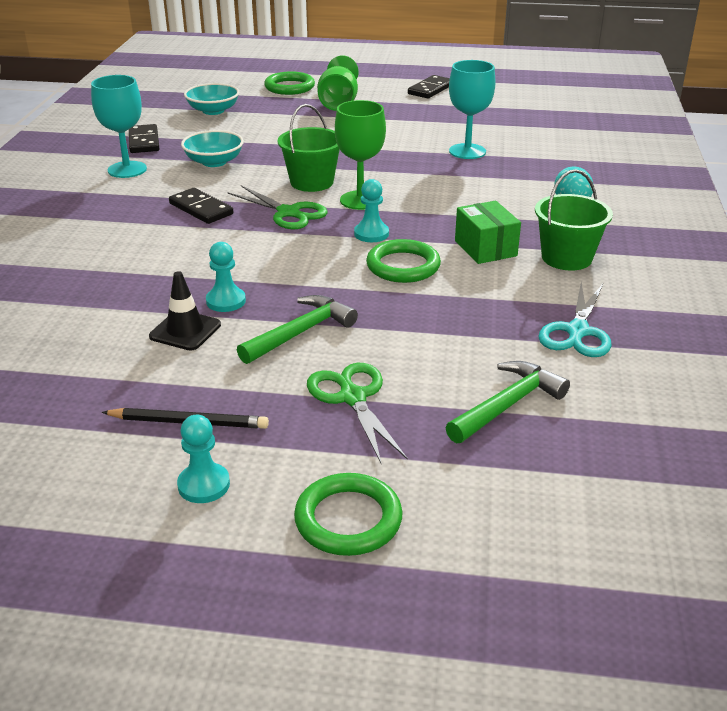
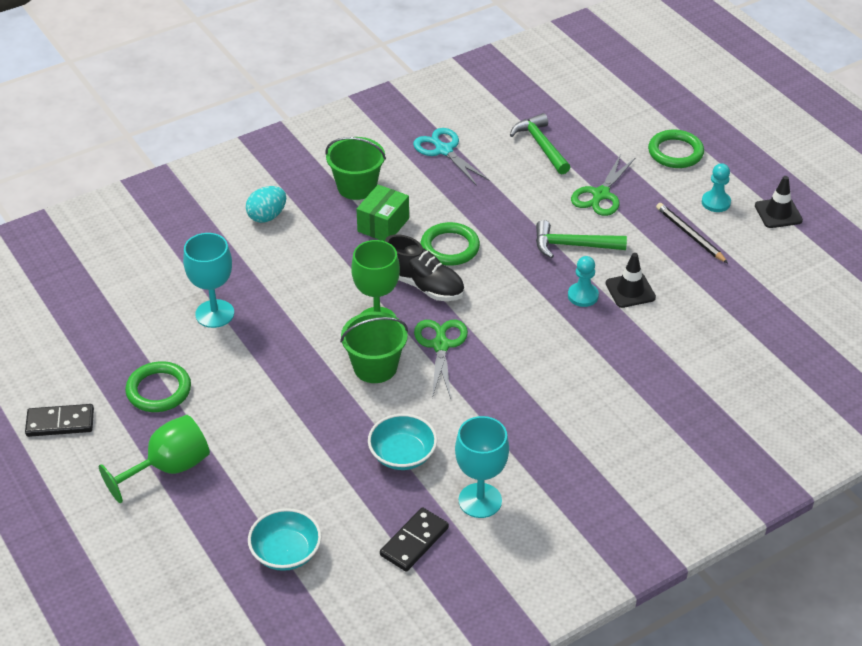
camera: 130 degrees left, 10 degrees up
(98, 531) = (778, 213): none -> black traffic cone
(201, 209) = (490, 397): black domino -> none
(289, 87) = (154, 542): green ring -> green ring (159, 390)
(371, 234) = (423, 285): turquoise pawn -> black shoe
(507, 405) = (541, 145): green hammer -> green hammer turned 60 degrees clockwise
(577, 332) = (443, 150): turquoise scissors -> turquoise scissors turned 105 degrees counterclockwise

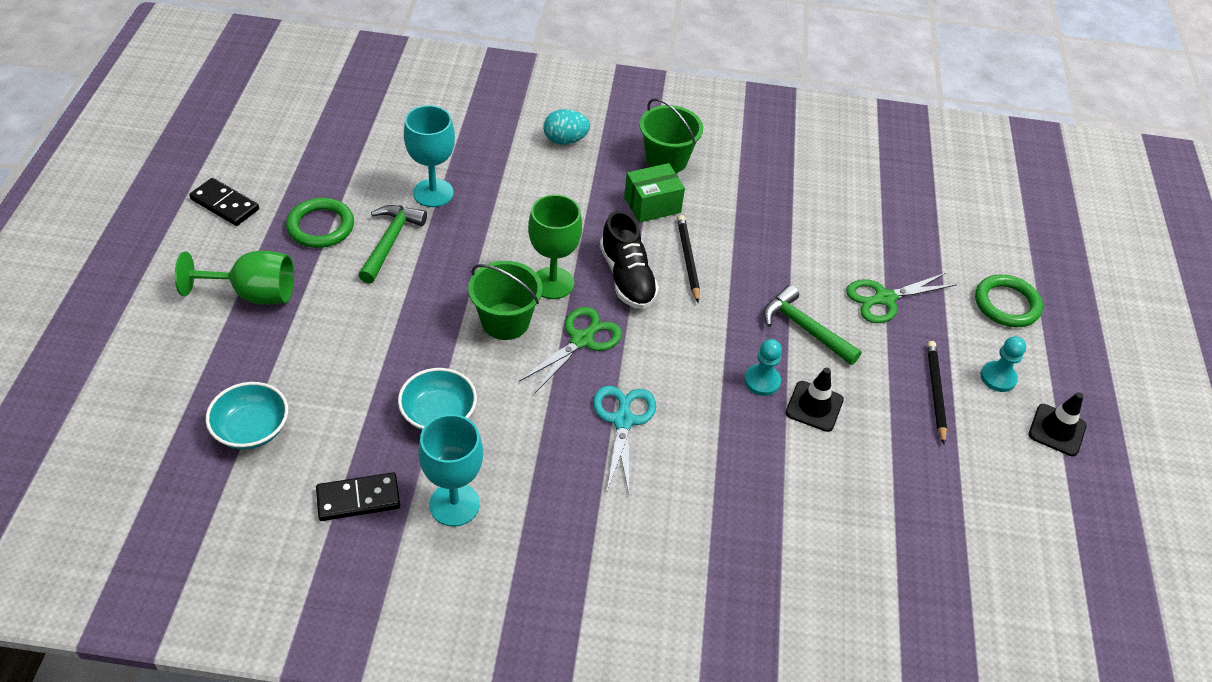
camera: 35 degrees right, 5 degrees up
(443, 150) = (778, 172): turquoise scissors -> turquoise scissors (623, 420)
(450, 247) = (688, 259): green ring -> black pencil
(541, 145) = (875, 220): green hammer -> green hammer (390, 242)

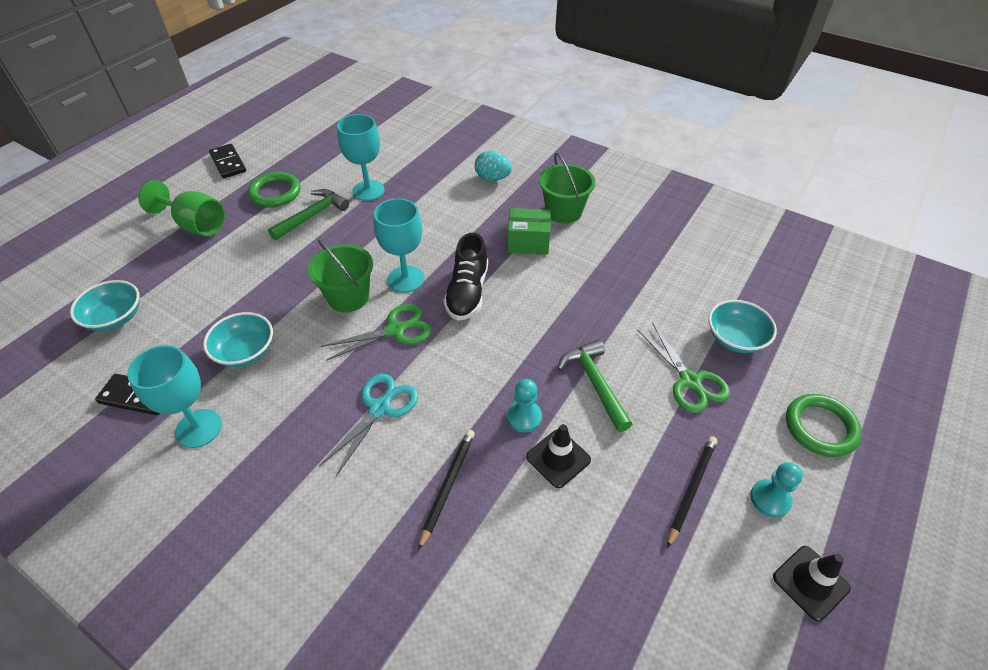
camera: 30 degrees right, 0 degrees up
(552, 283) = (406, 279): green goblet -> turquoise goblet
(688, 259) = (528, 293): black pencil -> black pencil (447, 486)
(884, 299) = (690, 381): green scissors -> green scissors turned 120 degrees counterclockwise
(900, 246) = (735, 338): none -> turquoise bowl

